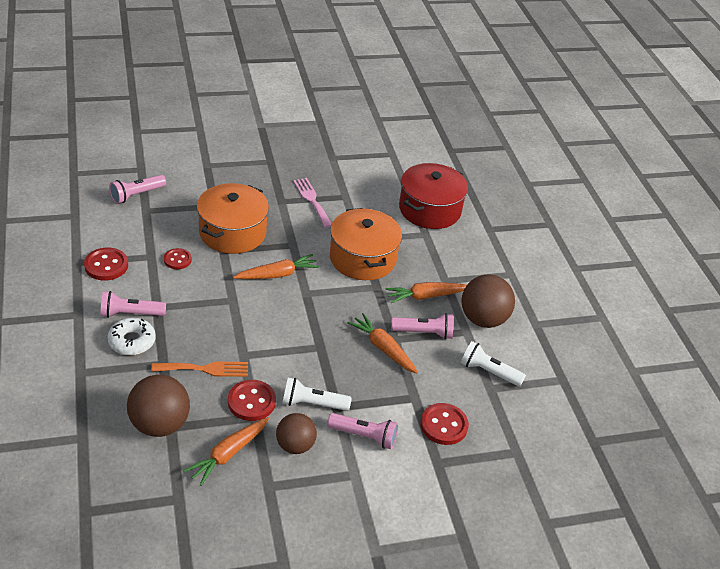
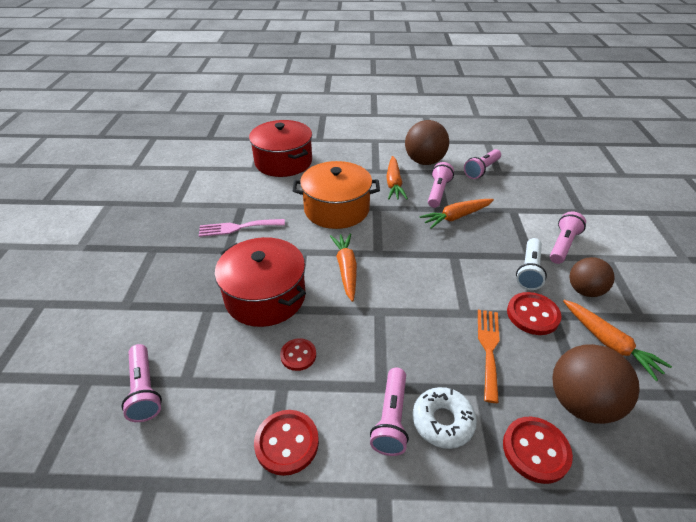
camera: 70 degrees left, 0 degrees up
(232, 232) = (265, 296): orange pot -> red pot
(443, 425) = (541, 201): red button -> red button (535, 450)
(488, 372) = (481, 170): white flashlight -> pink flashlight

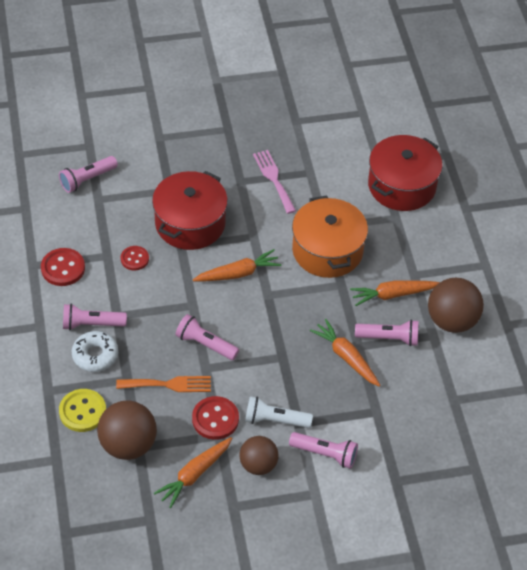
camera: 75 degrees right, 10 degrees up
(481, 170) = (453, 381): pink flashlight -> pink flashlight (205, 344)
(535, 450) = (82, 411): red button -> yellow button

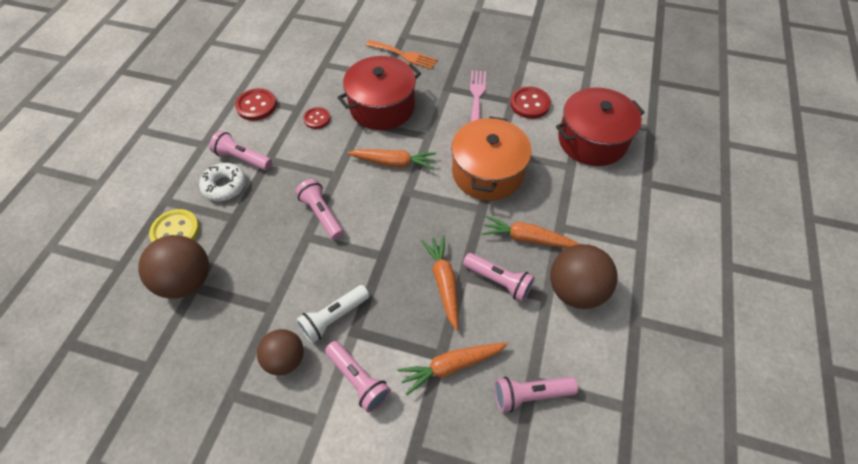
camera: 30 degrees right, 5 degrees up
(87, 179) = (326, 47): pink flashlight -> pink flashlight (530, 394)
(168, 384) = (264, 238): orange fork -> orange fork (404, 55)
(194, 474) = (221, 339): orange carrot -> orange carrot (451, 366)
(215, 419) = (280, 290): red button -> red button (529, 104)
(275, 420) = (334, 317): white flashlight -> white flashlight turned 75 degrees counterclockwise

